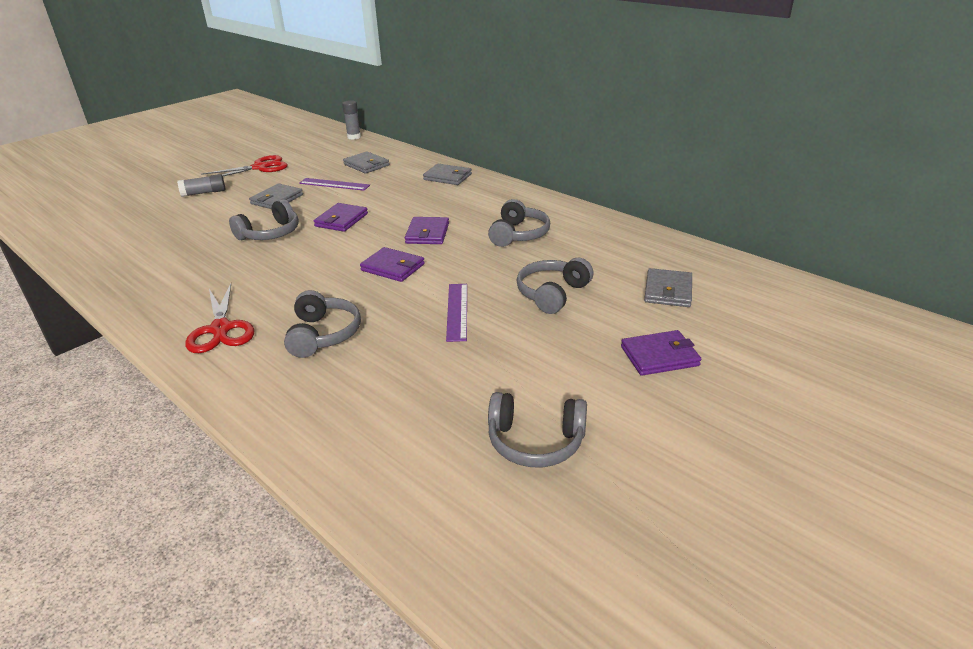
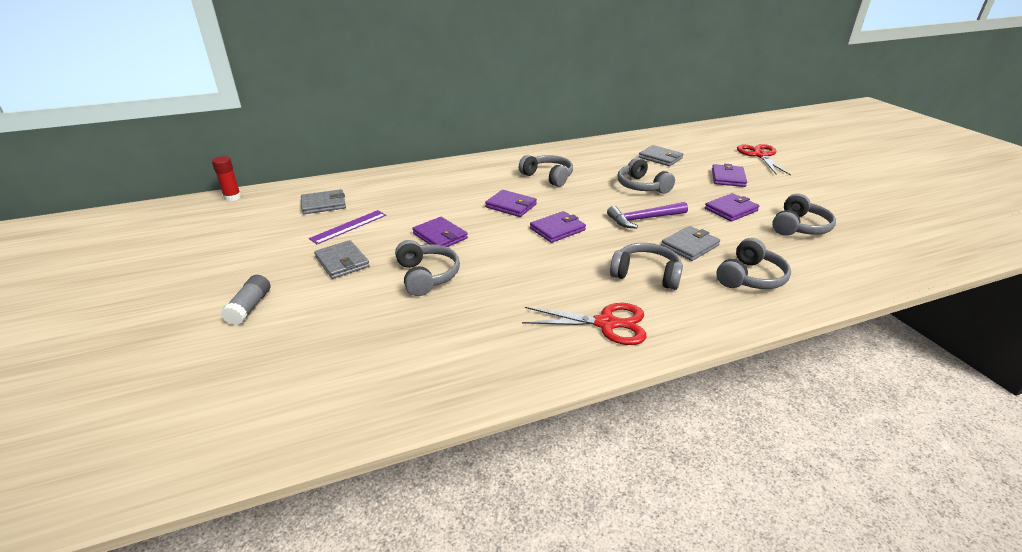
camera: 65 degrees left, 0 degrees up
(260, 167) = (228, 261): red scissors -> red scissors (760, 155)
(352, 408) = (750, 277): none -> grey headphones
(354, 137) = (232, 197): grey glue stick -> red glue stick
(447, 177) = (409, 177): grey wallet -> grey wallet (690, 246)
(457, 311) = (644, 219): purple ruler -> purple hammer
(542, 372) = (731, 210): none -> purple wallet

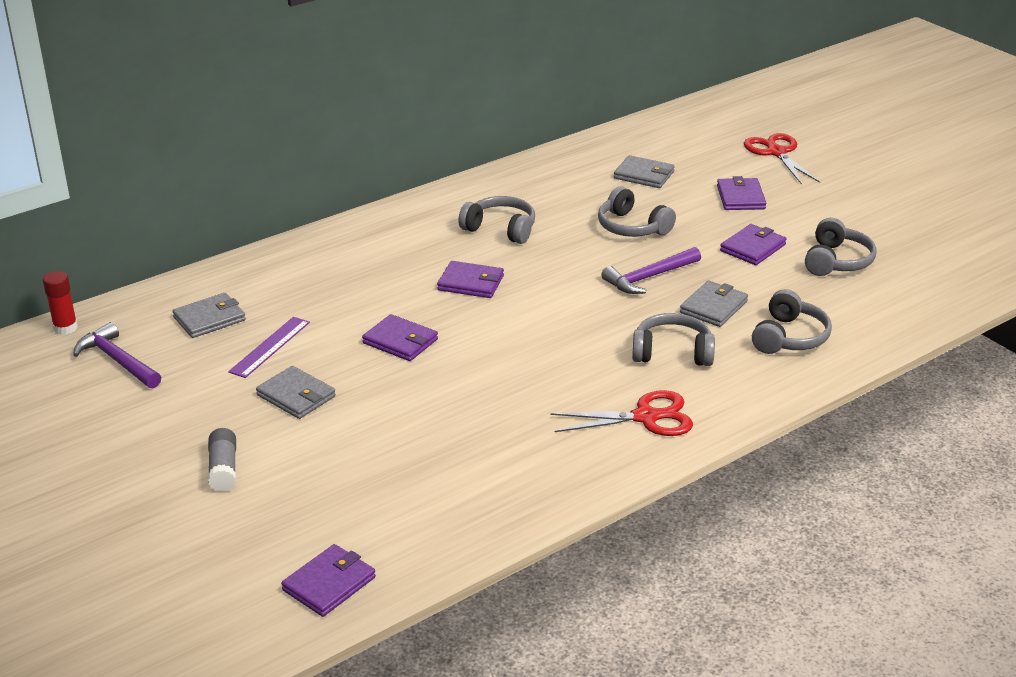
camera: 15 degrees left, 0 degrees up
(245, 221) = (117, 360): none -> purple hammer
(427, 276) = (414, 396): grey headphones -> none
(557, 229) = (546, 309): purple wallet -> purple wallet (329, 584)

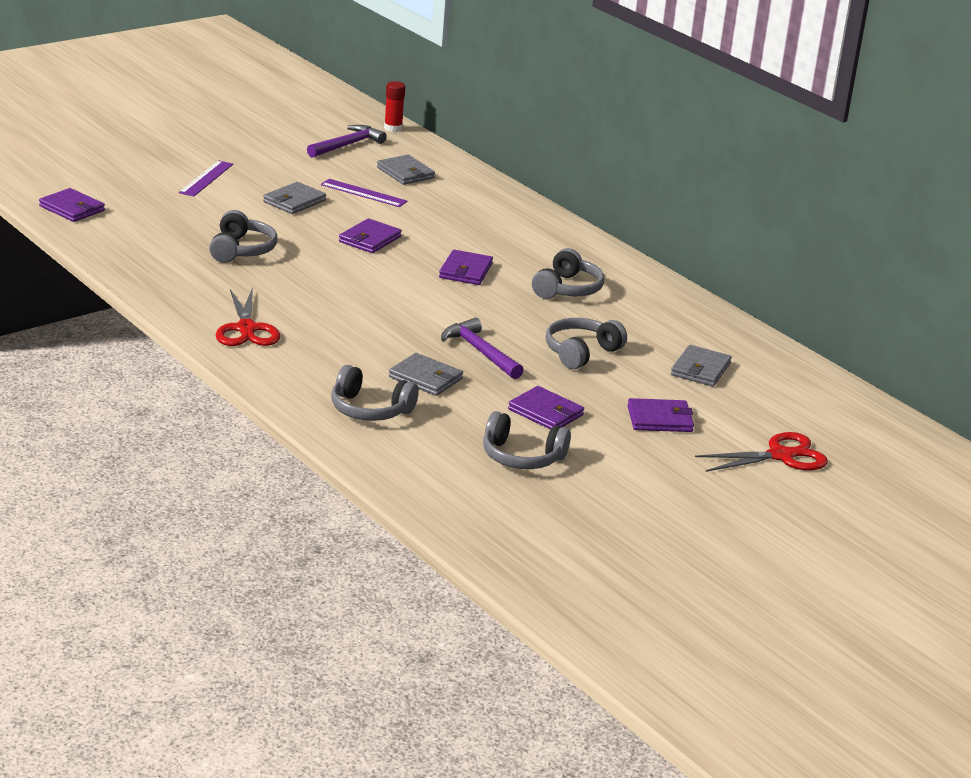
camera: 85 degrees right, 5 degrees down
(223, 469) = (206, 178): grey glue stick -> purple ruler
(672, 352) = (346, 350): grey headphones -> grey headphones (241, 250)

